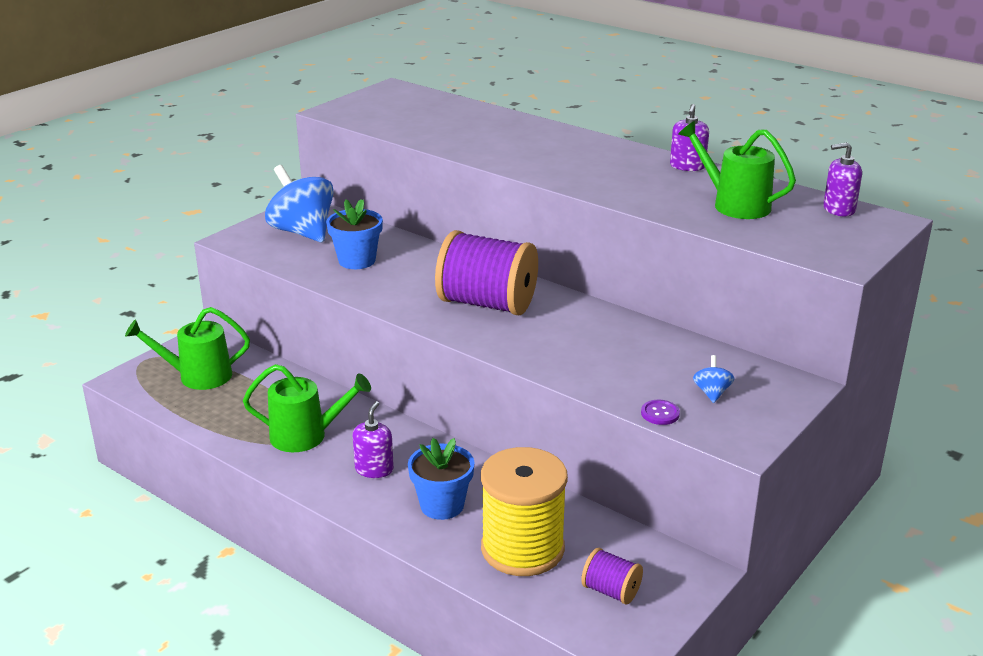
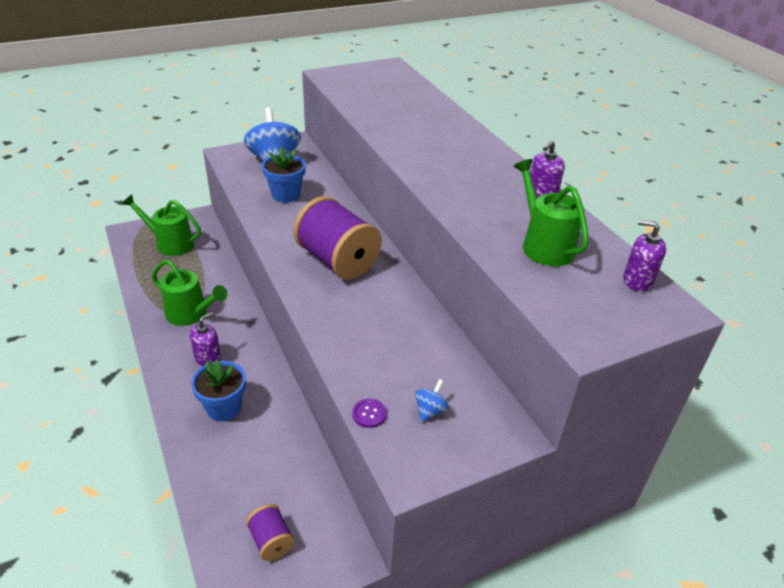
camera: 25 degrees right, 10 degrees up
(522, 548) = (243, 471): yellow spool -> none

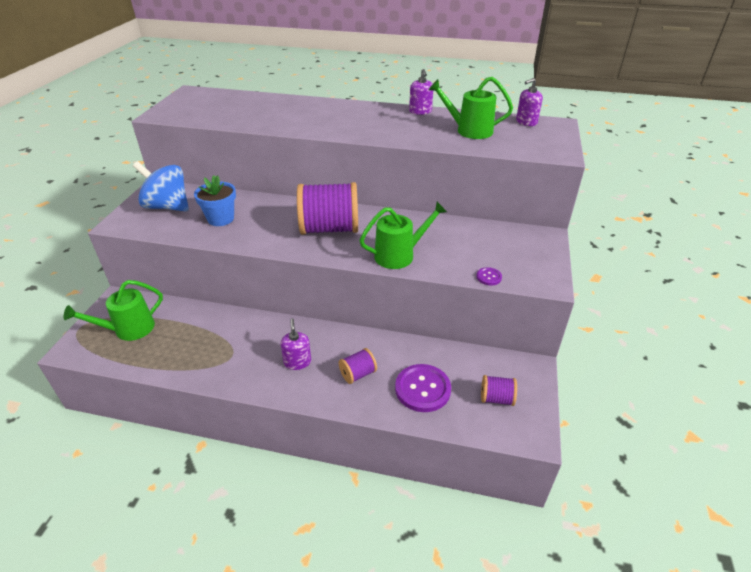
camera: 50 degrees left, 0 degrees up
(190, 314) = (235, 352): green watering can -> green watering can (399, 255)
(224, 408) = (358, 374): blue flower pot -> purple spool
(239, 468) = (422, 389): none -> purple button
(430, 410) = (505, 254): blue spinning top -> none

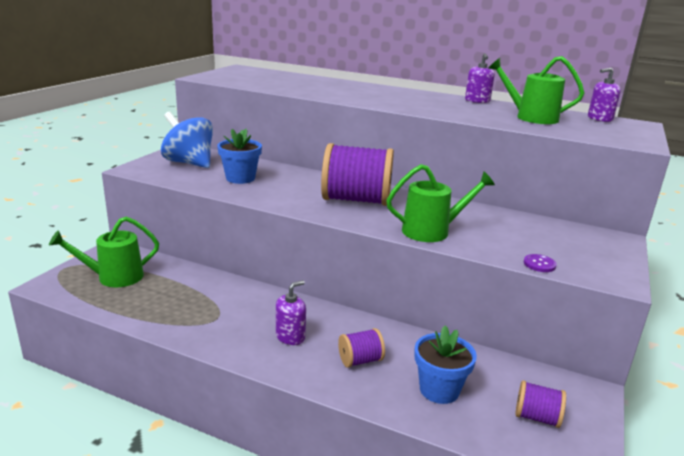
camera: 10 degrees right, 15 degrees down
(297, 362) = (290, 336): purple soap dispenser -> purple soap dispenser turned 45 degrees clockwise
(422, 389) = (439, 390): purple button -> blue flower pot

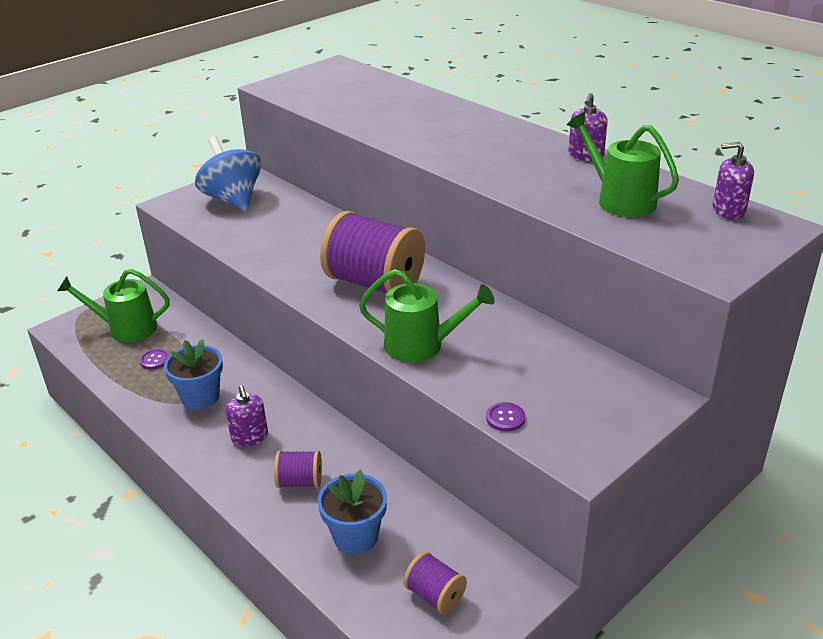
camera: 25 degrees right, 10 degrees up
(159, 295) = (154, 360): none -> purple button
(240, 178) = (270, 231): blue flower pot -> blue flower pot (200, 397)
(290, 336) = (249, 437): purple soap dispenser -> purple soap dispenser turned 90 degrees clockwise

